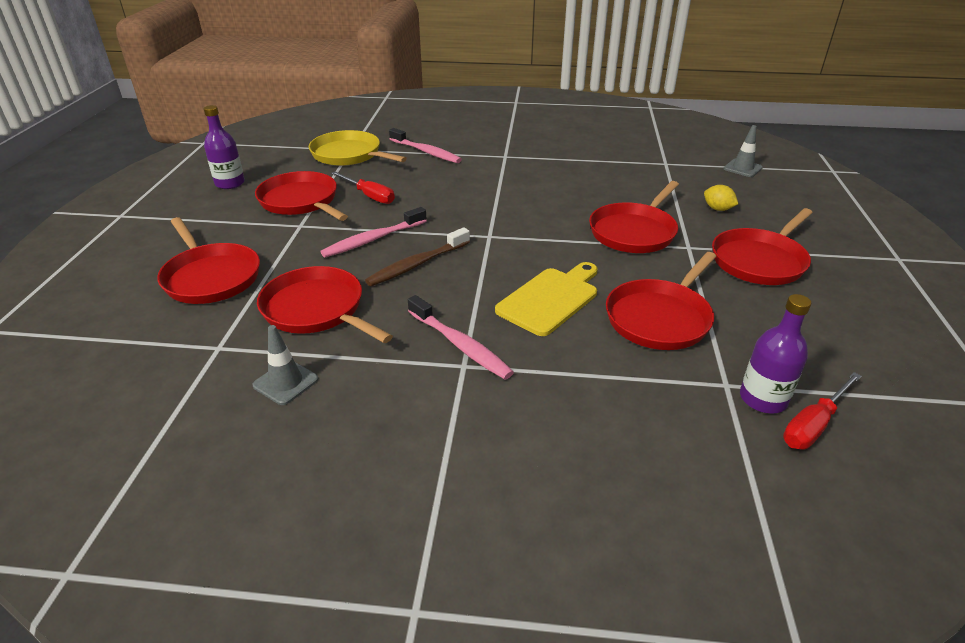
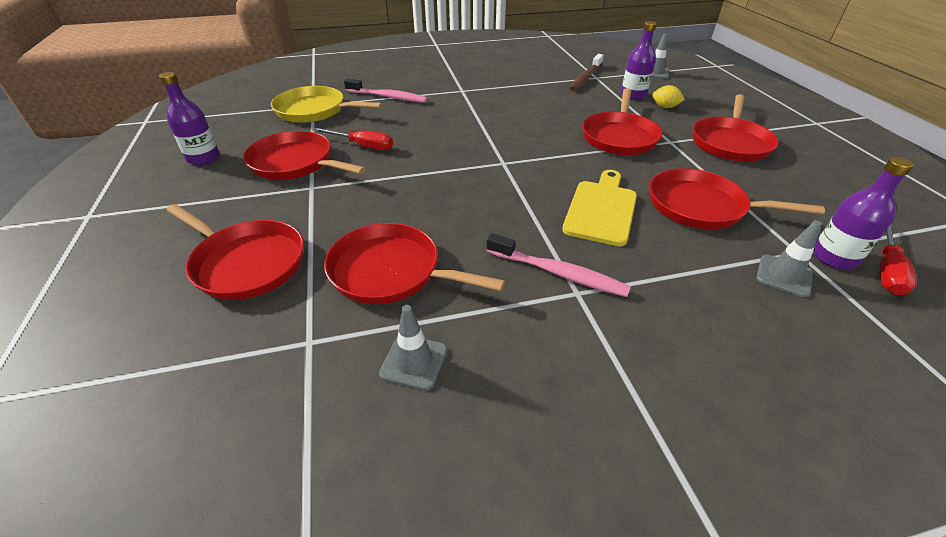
camera: 20 degrees left, 5 degrees up
(373, 239) = (397, 187): pink toothbrush -> none
(417, 264) = (458, 203): brown toothbrush -> brown toothbrush (585, 78)
(660, 318) = (701, 206): red pan -> red pan turned 90 degrees clockwise
(686, 401) = (783, 276): none -> grey traffic cone
(691, 190) = (633, 95): none -> purple bottle

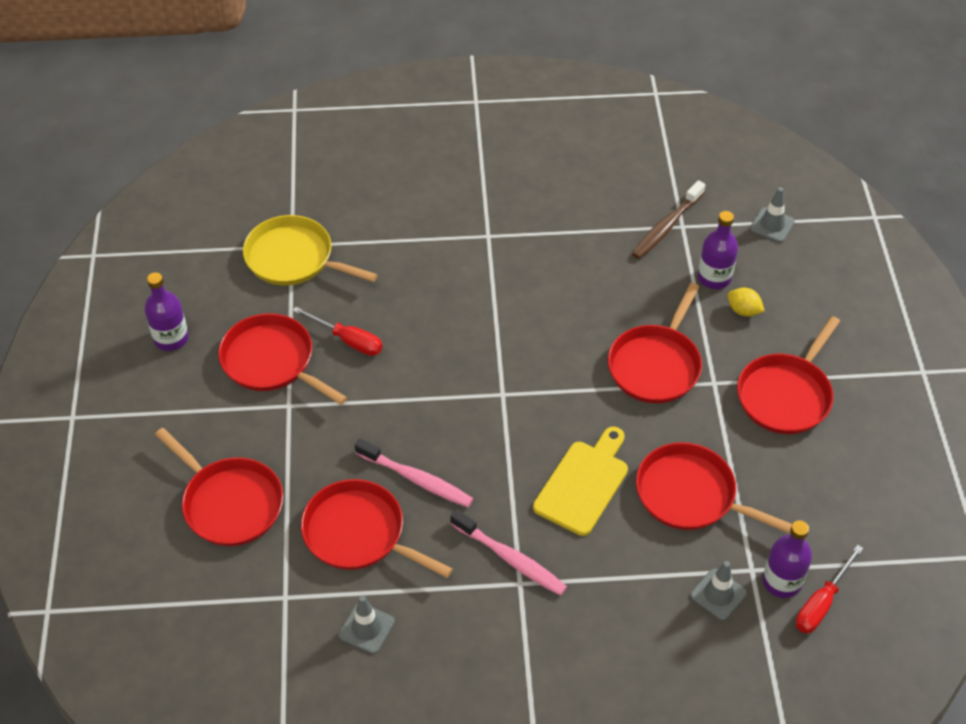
camera: 10 degrees right, 10 degrees up
(388, 97) = (388, 239): pink toothbrush -> pink toothbrush (416, 479)

